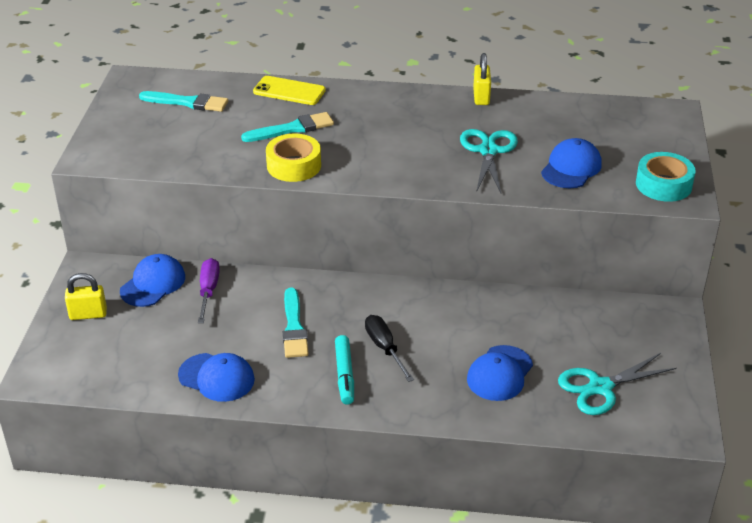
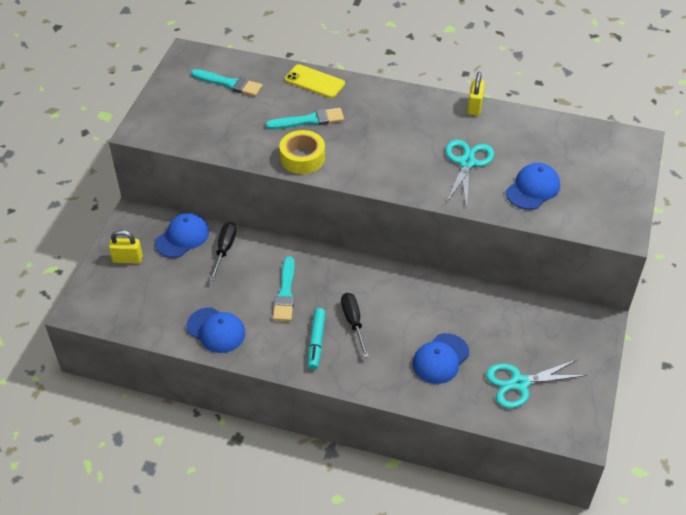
camera: 10 degrees right, 10 degrees up
(208, 291) = (224, 250): purple screwdriver -> black screwdriver
(663, 185) = (607, 216): turquoise tape -> none

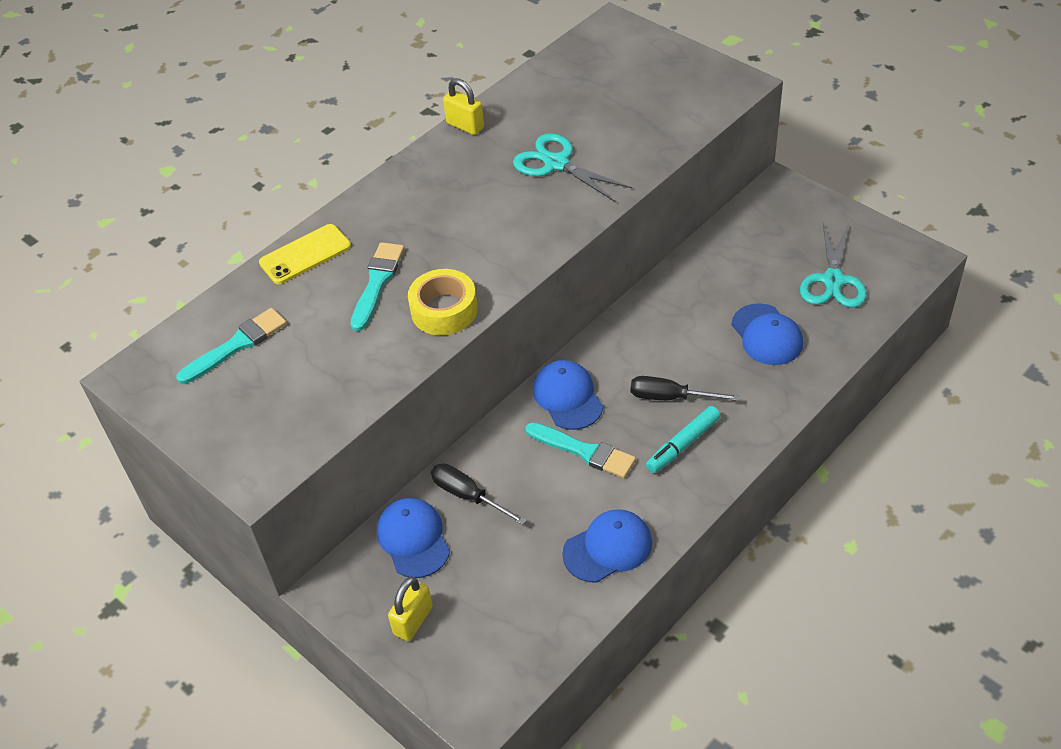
camera: 60 degrees left, 0 degrees up
(316, 342) = (683, 444): turquoise marker -> turquoise marker turned 105 degrees clockwise
(533, 188) = (633, 125): blue cap -> blue cap (567, 397)

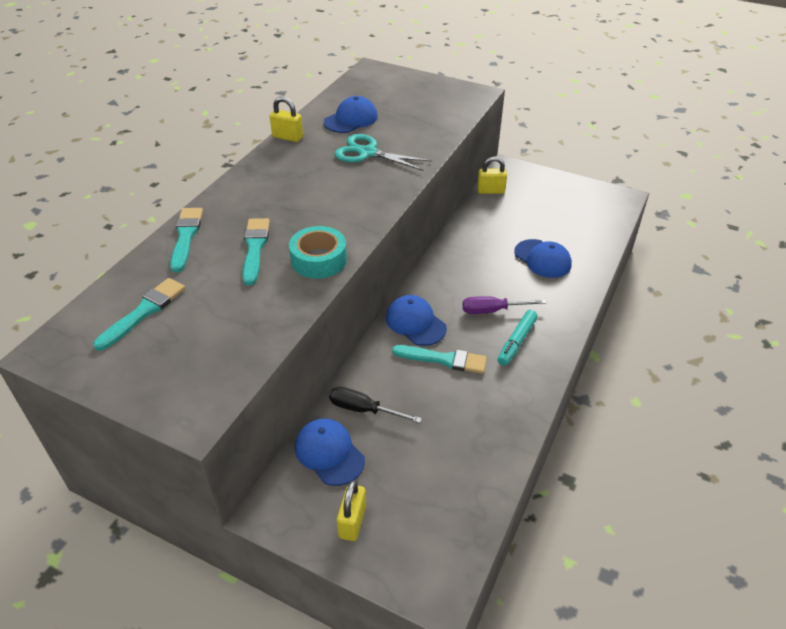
camera: 20 degrees left, 5 degrees down
(305, 254) = (186, 236): yellow phone -> turquoise brush
(444, 310) = (319, 260): yellow tape -> turquoise tape
(608, 548) = (492, 428): blue cap -> blue cap (351, 119)
(670, 397) = (492, 310): black screwdriver -> purple screwdriver
(740, 221) = (490, 191): none -> yellow padlock
(833, 280) = (571, 218): turquoise scissors -> none

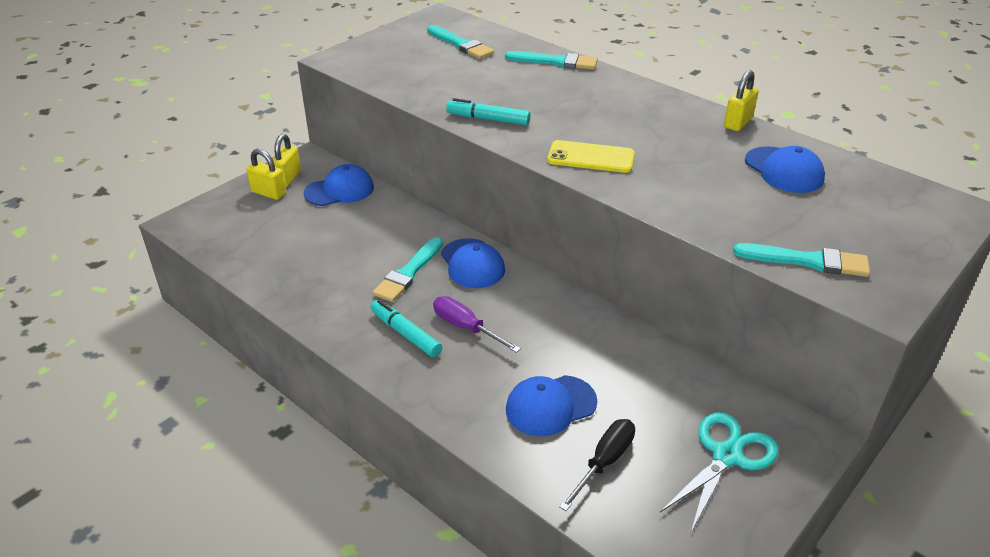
camera: 105 degrees right, 5 degrees down
(255, 248) = (523, 90): turquoise brush -> turquoise brush (807, 261)
(319, 260) = (488, 119): turquoise tape -> turquoise marker
(363, 410) = (374, 213): black screwdriver -> black screwdriver (604, 462)
(365, 196) = (591, 157): none -> yellow phone
(367, 153) = (691, 171): turquoise scissors -> turquoise scissors (726, 456)
(415, 323) = (472, 264): blue cap -> blue cap turned 90 degrees clockwise
(490, 191) = (739, 396): yellow padlock -> yellow padlock (288, 178)
(492, 310) = (466, 327): purple screwdriver -> purple screwdriver turned 60 degrees counterclockwise

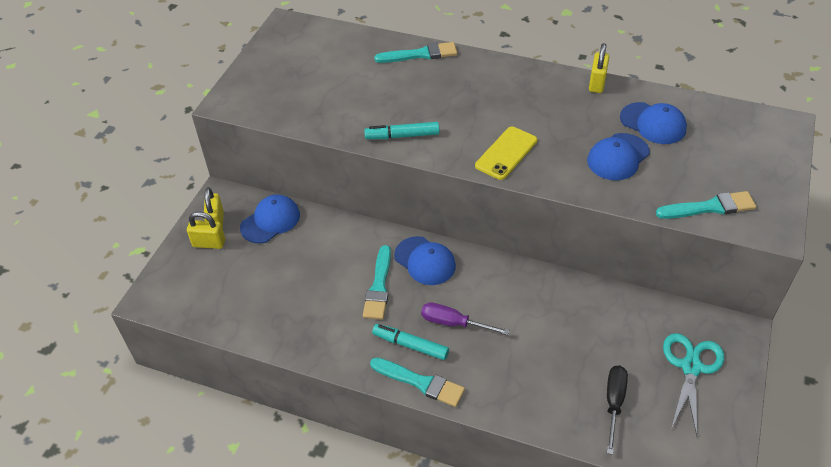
camera: 20 degrees left, 10 degrees up
(461, 44) = (328, 55): turquoise brush -> turquoise brush (420, 382)
(550, 406) = (553, 370): blue cap -> blue cap (618, 157)
(591, 157) = (506, 153): yellow phone -> yellow phone turned 45 degrees counterclockwise

